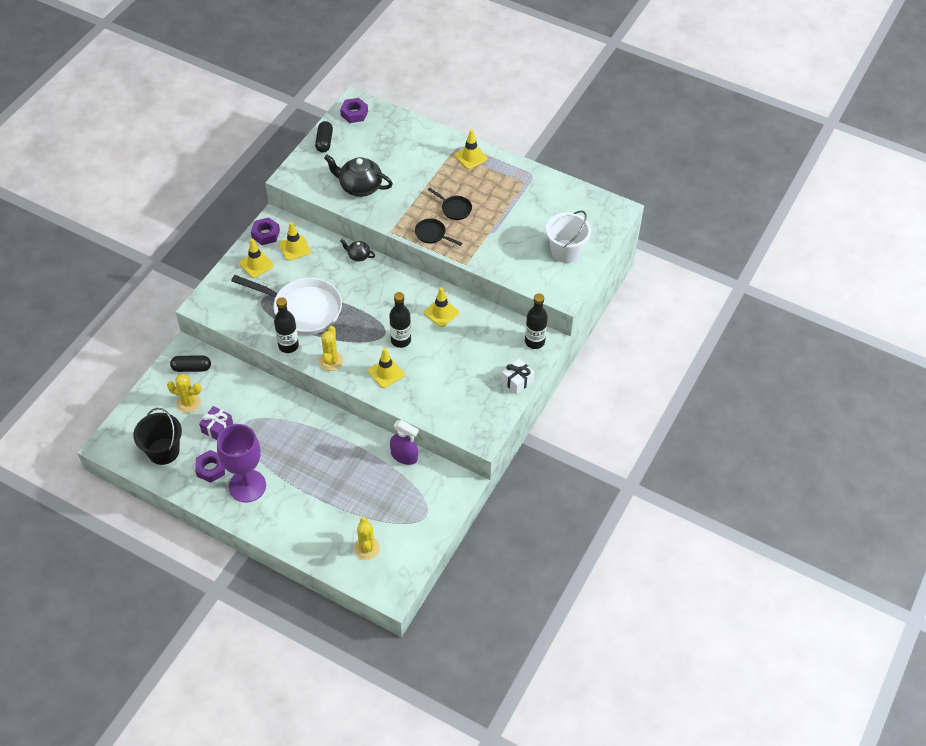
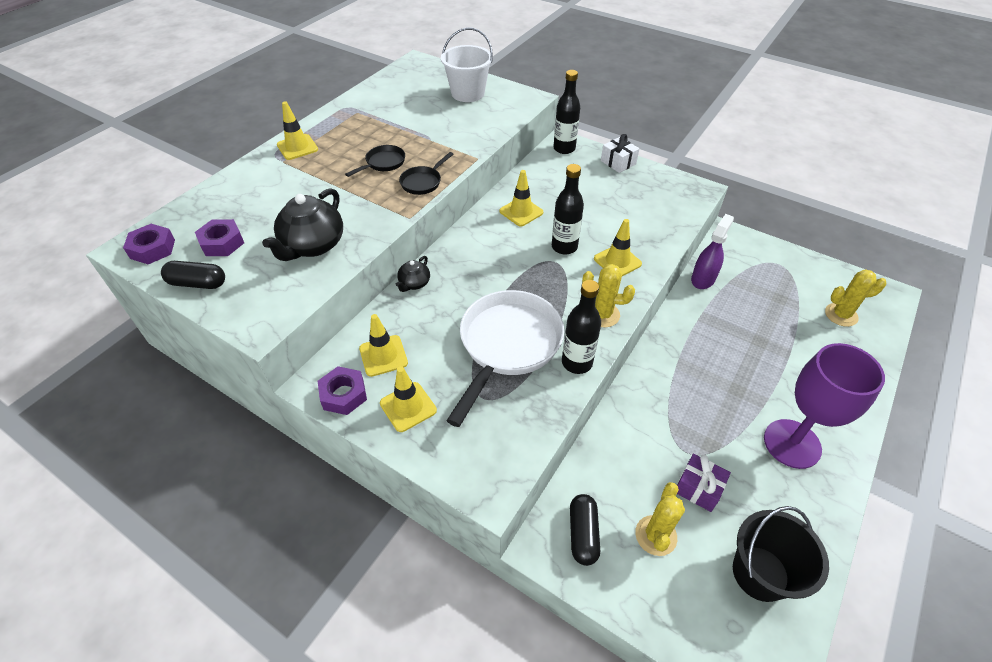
camera: 85 degrees left, 5 degrees down
(211, 468) = (775, 495): purple nut -> purple nut (222, 243)

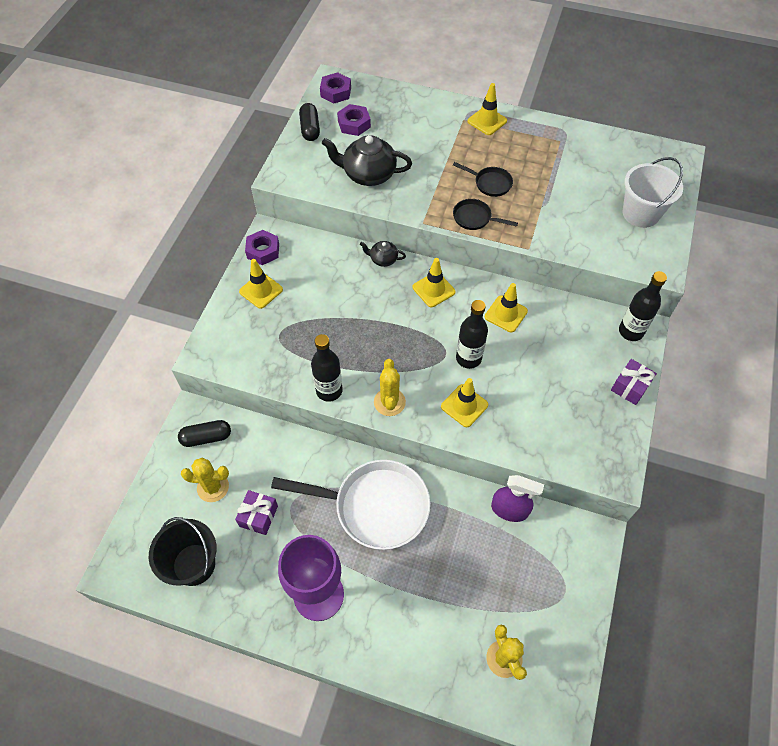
camera: 75 degrees right, 10 degrees up
(383, 356) = (303, 262): yellow traffic cone -> yellow traffic cone (433, 289)
(507, 345) = (334, 338): white pan -> white pan (375, 507)
(618, 162) = (630, 387): white gift -> purple gift

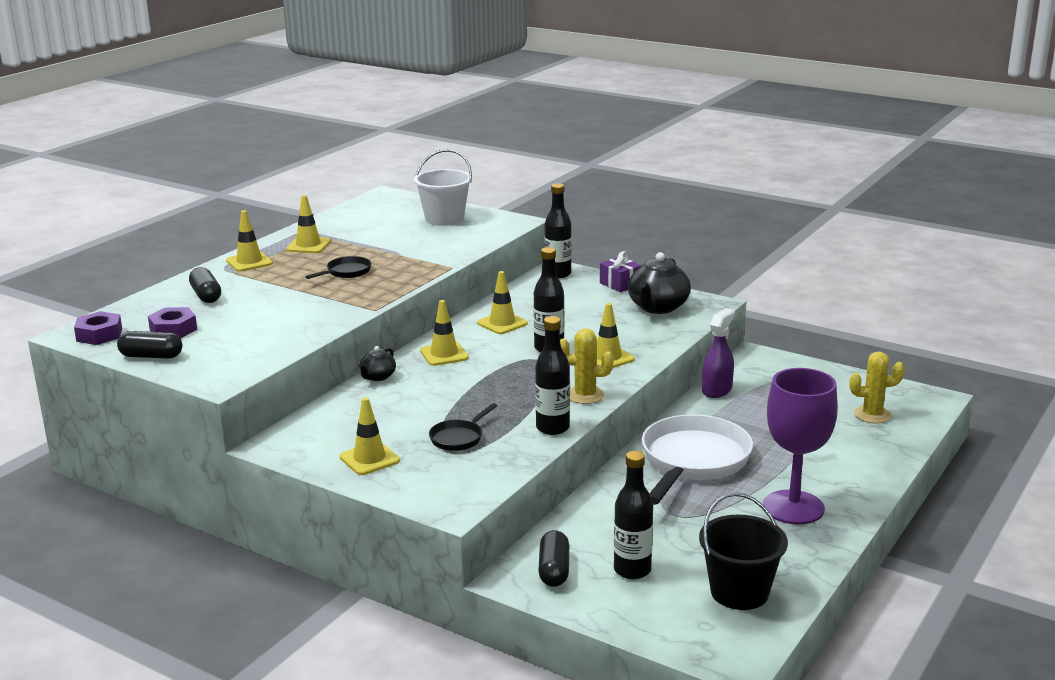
camera: 75 degrees left, 35 degrees down
(213, 487) = (632, 570): yellow cactus -> black bottle
(258, 516) = (684, 539): purple gift -> none
(263, 251) = (301, 452): purple nut -> none
(368, 174) = (271, 330): black teapot -> black teapot (658, 307)
(416, 120) = (206, 295): none -> black capsule
(474, 218) = (390, 285): black pan -> black pan (458, 438)
(535, 143) = (308, 245): none -> yellow traffic cone

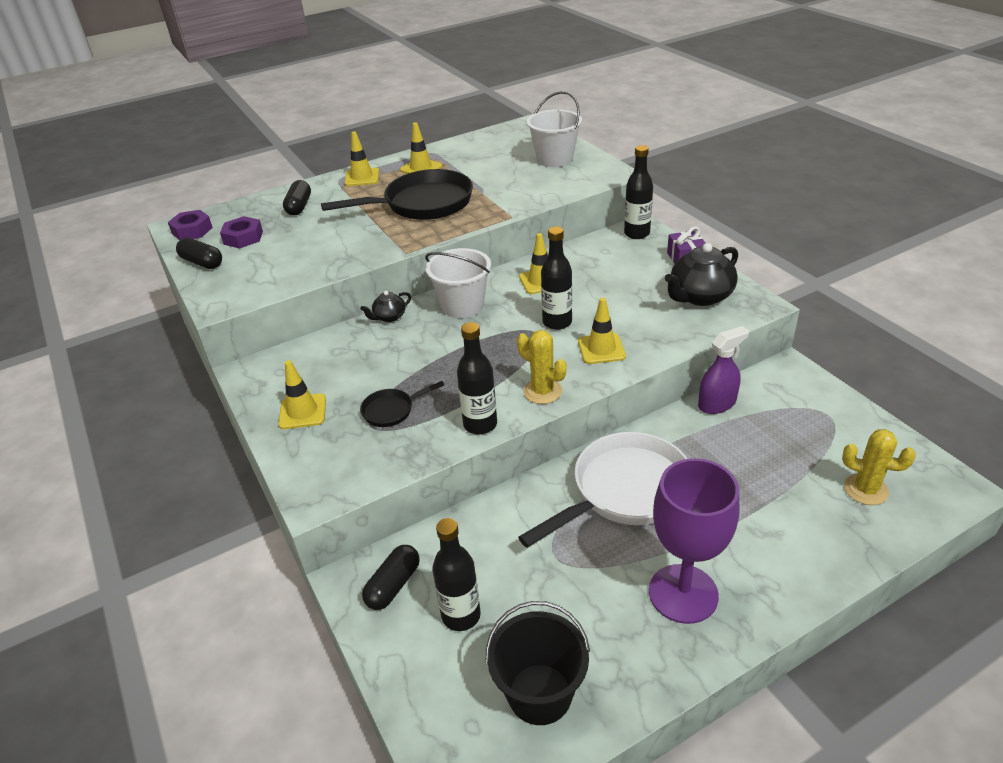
camera: 30 degrees right, 15 degrees up
(346, 272) = (422, 204): black pan -> black pan, size x2.18
(444, 354) = (462, 305): yellow traffic cone -> white bucket

